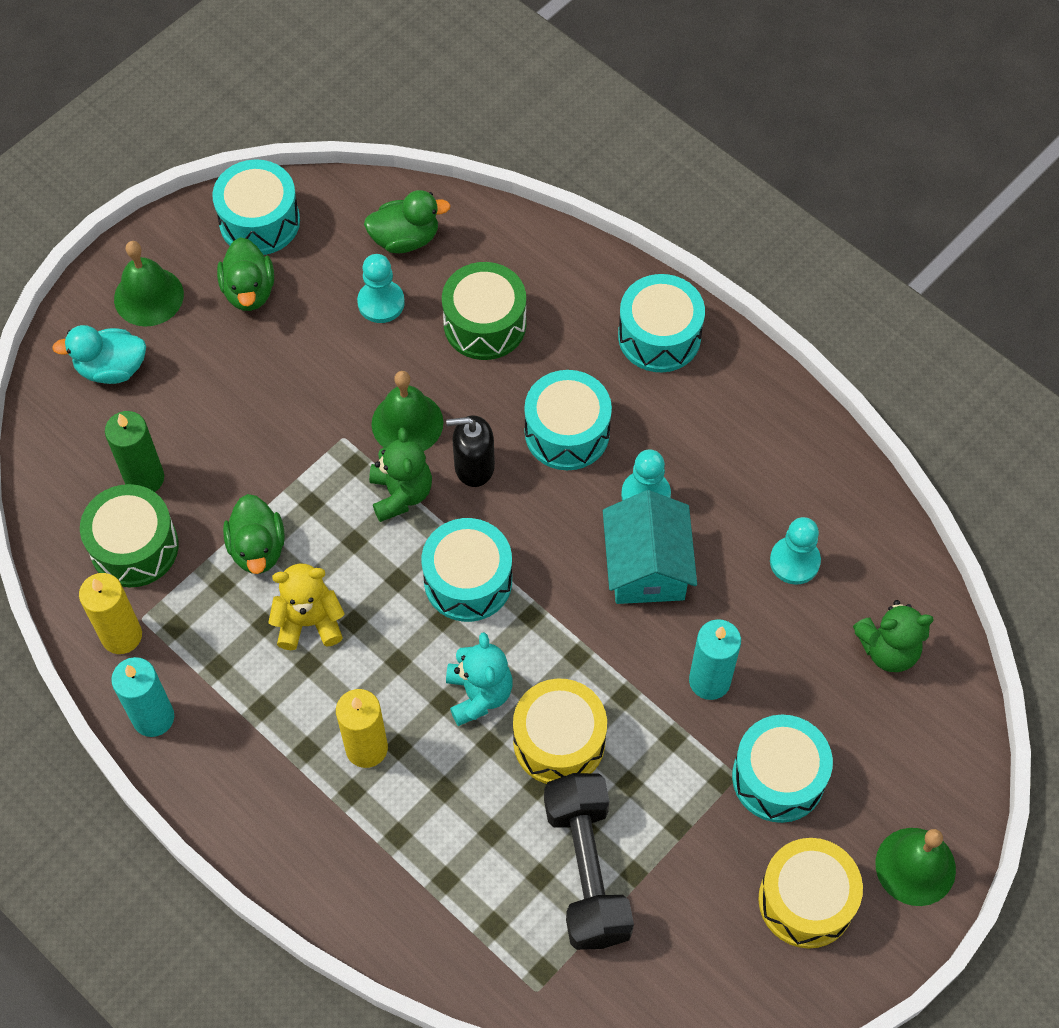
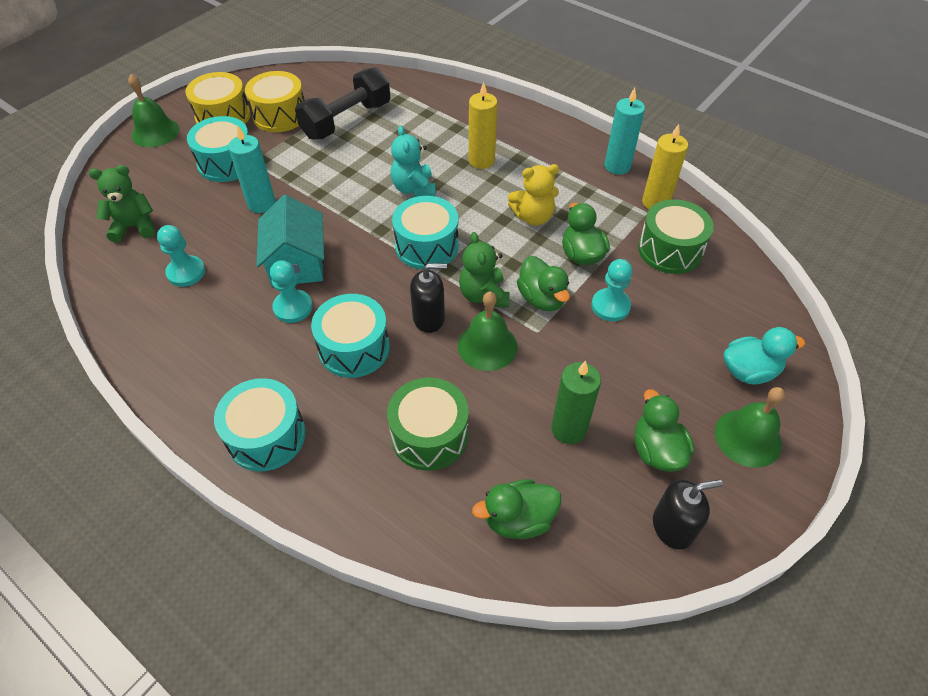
camera: 175 degrees right, 10 degrees down
(144, 478) = (683, 292): green candle -> green candle (568, 429)
(259, 221) = (672, 527): turquoise drum -> black soap dispenser
(327, 483) = (542, 298): none -> green duck
(381, 303) = (529, 448): turquoise pawn -> turquoise pawn (610, 306)
(559, 741) = (362, 170): yellow drum -> yellow drum (280, 115)
(586, 870) = (346, 120): black dumbbell -> black dumbbell turned 60 degrees clockwise

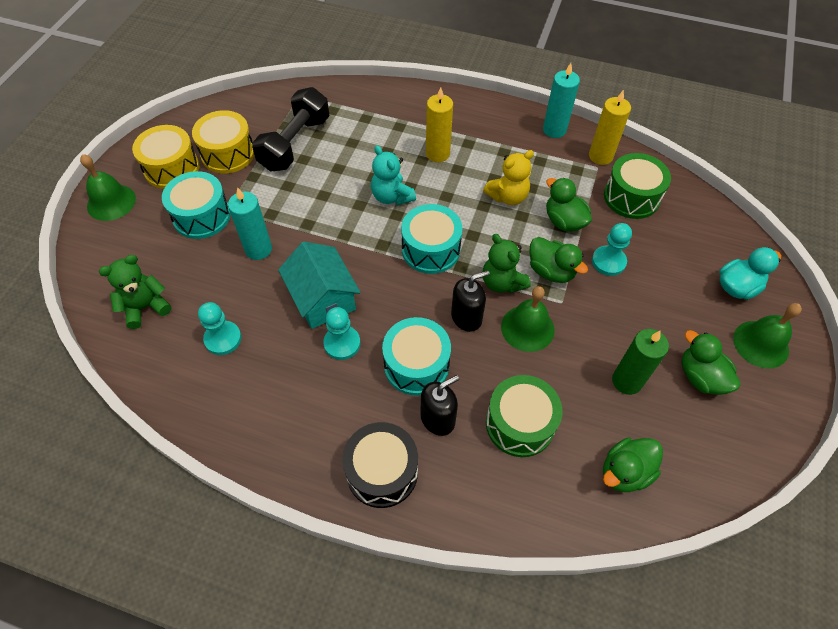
camera: 20 degrees left, 5 degrees up
(266, 436) = (382, 472): turquoise drum -> black drum
(672, 527) = (740, 437): black soap dispenser -> black soap dispenser (438, 418)

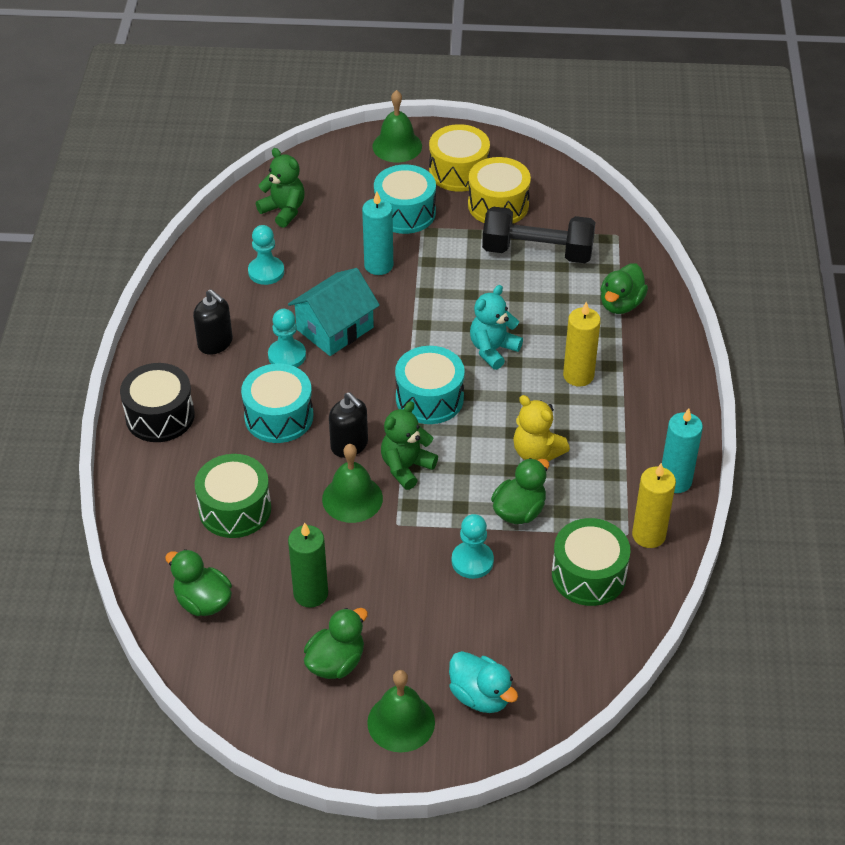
camera: 75 degrees right, 10 degrees down
(438, 418) = (224, 445): black soap dispenser -> black soap dispenser (215, 343)
(551, 271) = (438, 508): green duck -> green duck (621, 304)

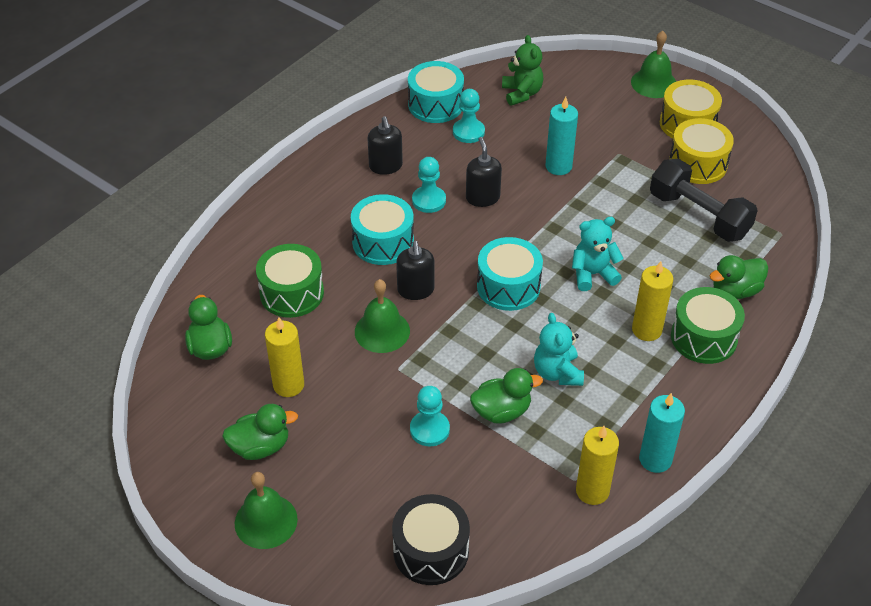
camera: 35 degrees right, 0 degrees up
(160, 416) = (300, 199): black drum -> black drum (431, 551)
(310, 594) = (288, 385): green candle -> yellow candle
(335, 328) = (482, 198): turquoise house -> black soap dispenser
(405, 213) = (615, 136): turquoise drum -> turquoise drum (435, 105)
(406, 467) = (443, 329): green teddy bear -> none
(480, 696) = (342, 538): turquoise duck -> none
(536, 452) = (557, 372): yellow teddy bear -> turquoise teddy bear
(588, 575) = (513, 494): green drum -> green drum (704, 337)

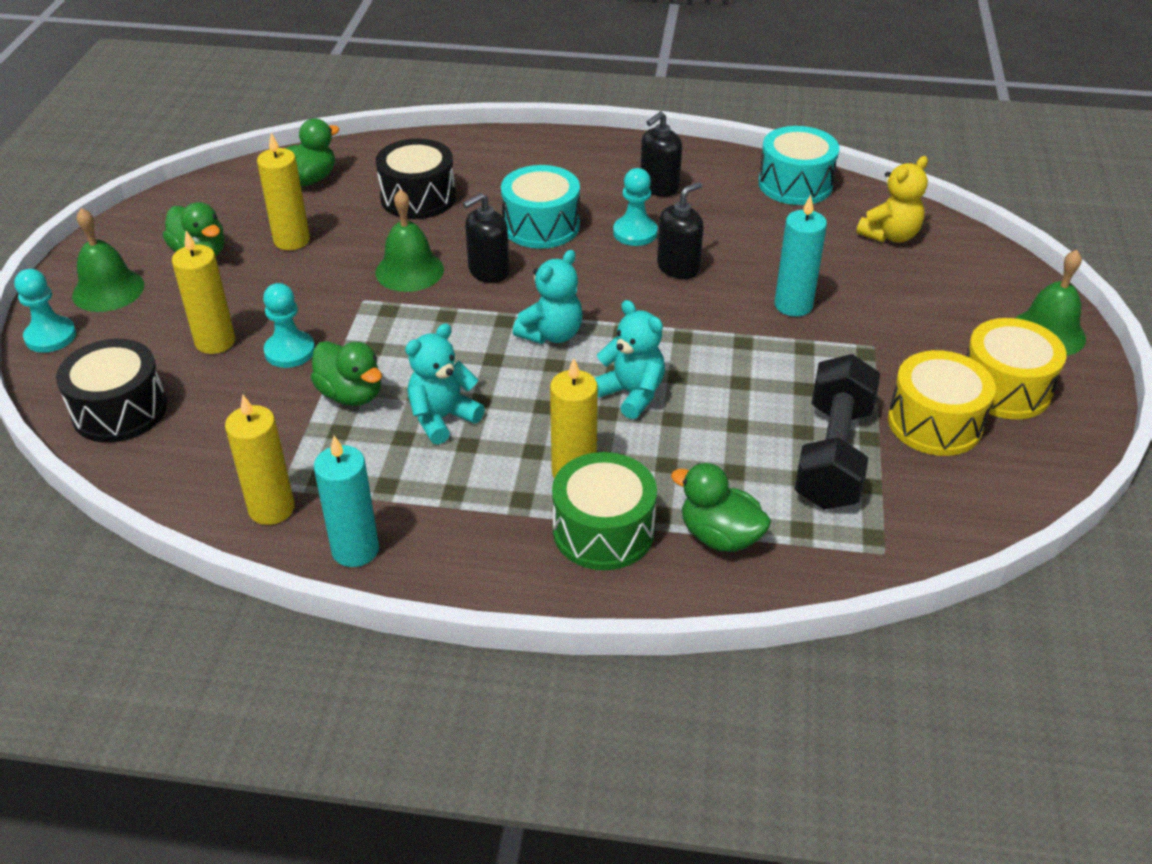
camera: 60 degrees right, 5 degrees down
(292, 293) = (418, 197): green drum -> black drum
(386, 470) = (215, 342): none -> yellow candle
(468, 132) = (776, 221): turquoise pawn -> turquoise pawn (50, 336)
(508, 286) = (551, 334): turquoise drum -> turquoise teddy bear
(521, 93) = (890, 235): green teddy bear -> yellow teddy bear

